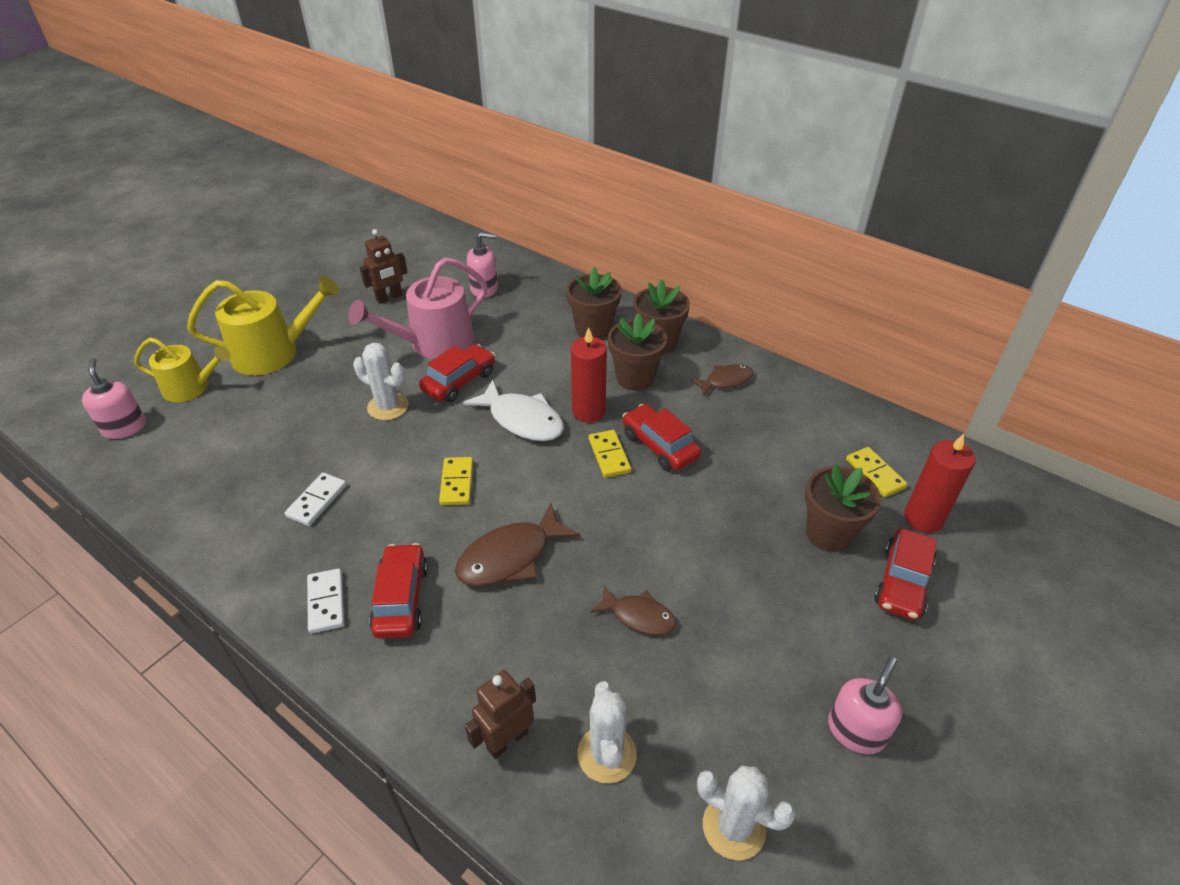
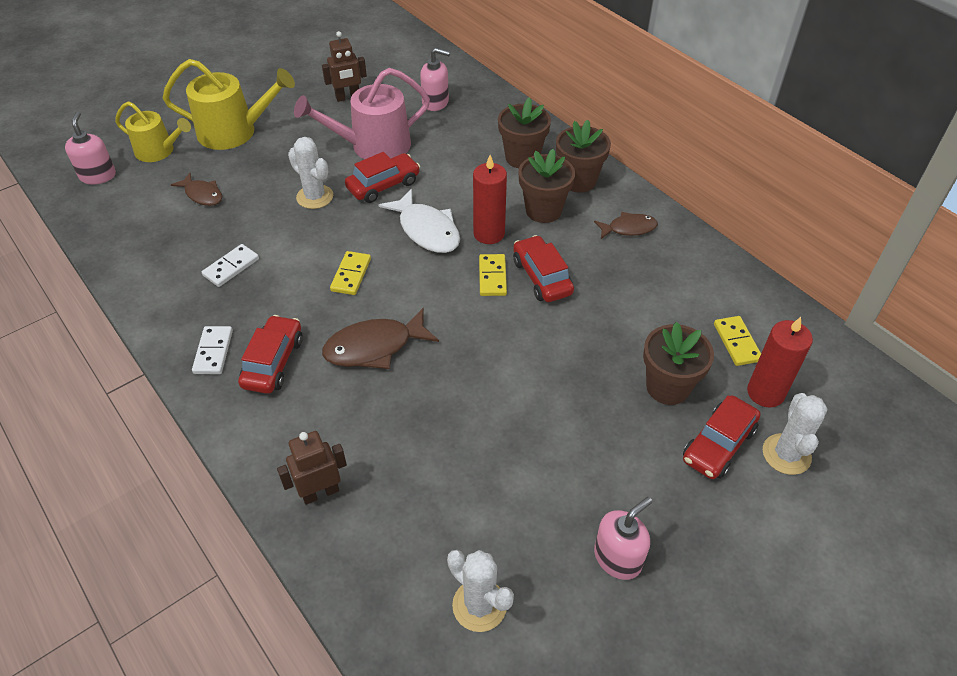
camera: 15 degrees right, 5 degrees up
(607, 754) = (396, 523): white cactus -> white cactus (786, 454)
(638, 616) = (465, 420): brown fish -> brown fish (202, 194)

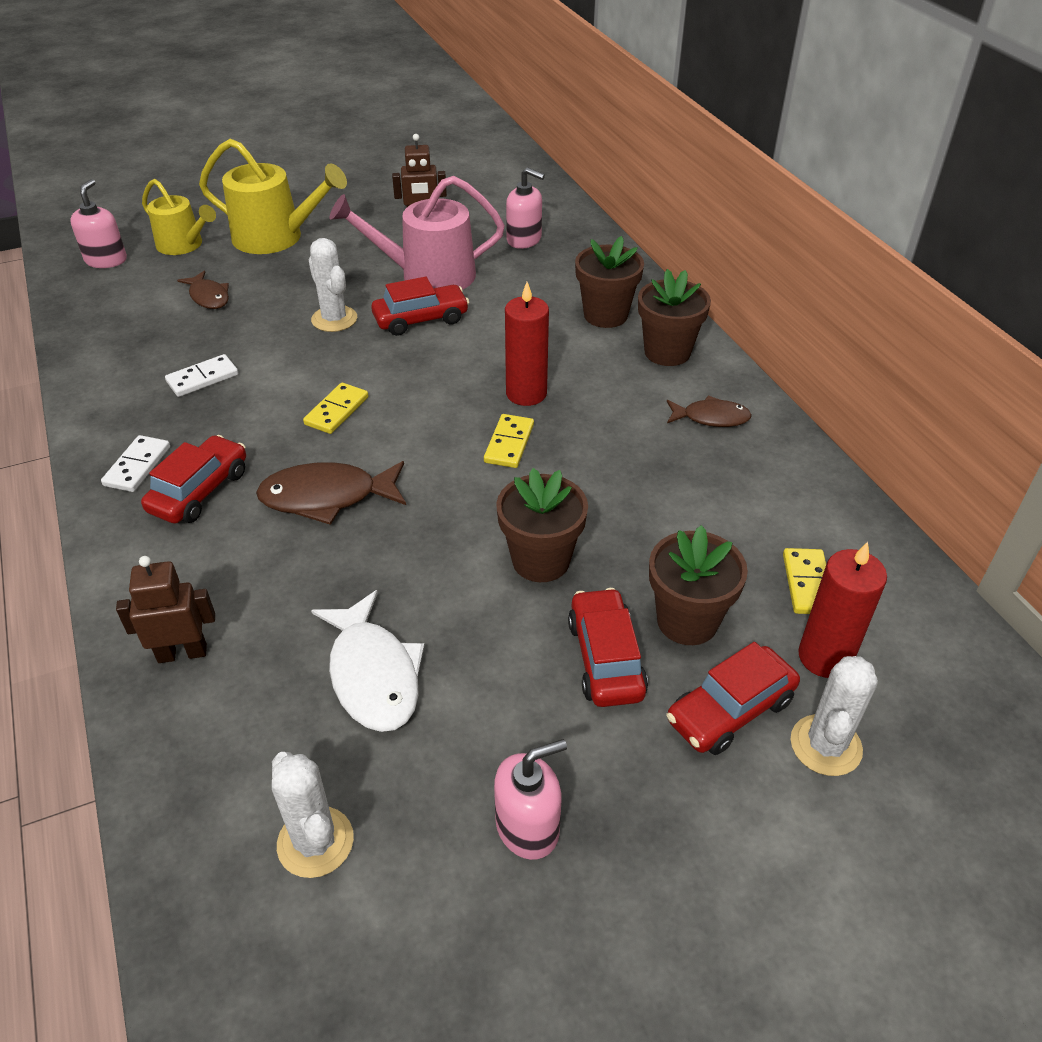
camera: 15 degrees right, 5 degrees down
(426, 230) = (451, 377): white fish -> white fish (373, 674)
(542, 277) = (572, 455): red car -> red car (605, 658)
(543, 210) = (607, 378): brown flower pot -> brown flower pot (541, 560)

